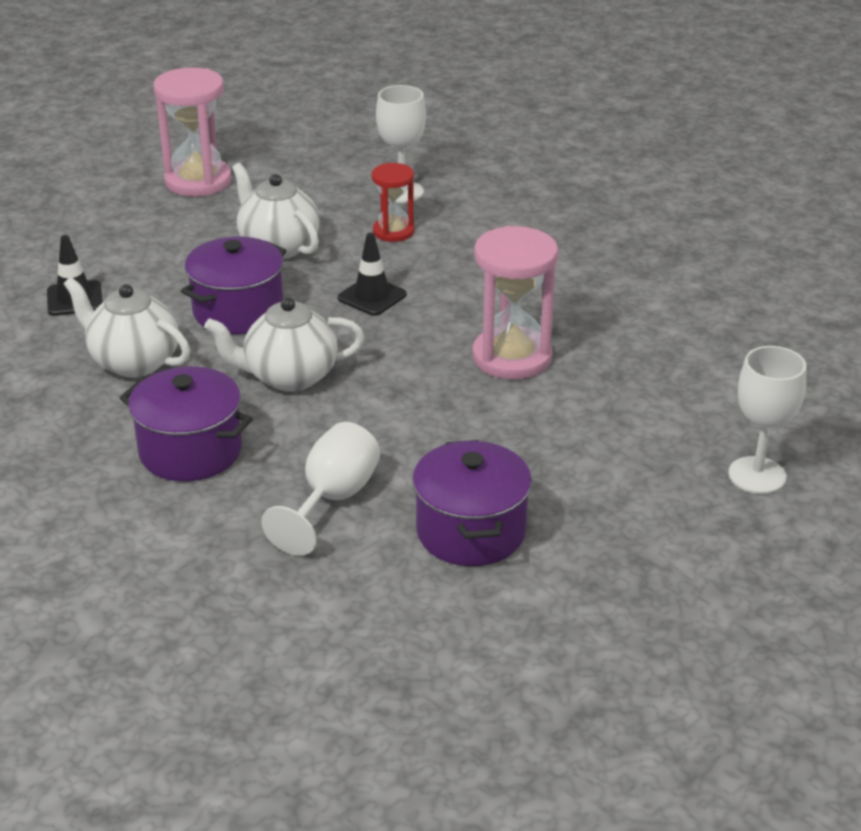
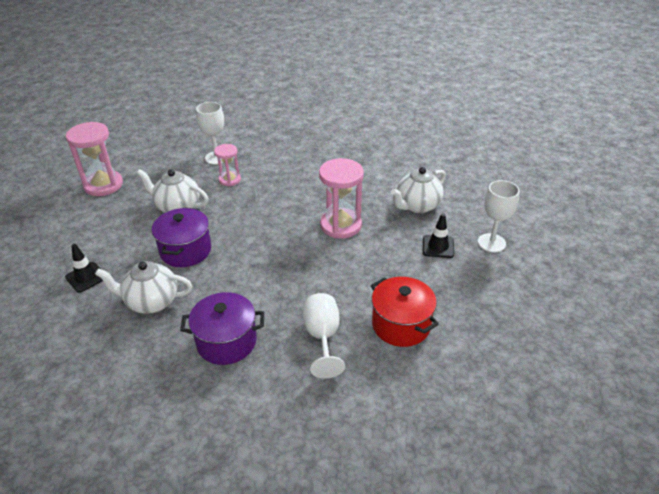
camera: 30 degrees left, 5 degrees up
(289, 377) = (243, 277): white teapot -> white teapot (417, 206)
(372, 296) = (248, 218): black traffic cone -> black traffic cone (438, 246)
(393, 231) = (230, 180): red hourglass -> pink hourglass
(471, 531) = (401, 325): purple pot -> red pot

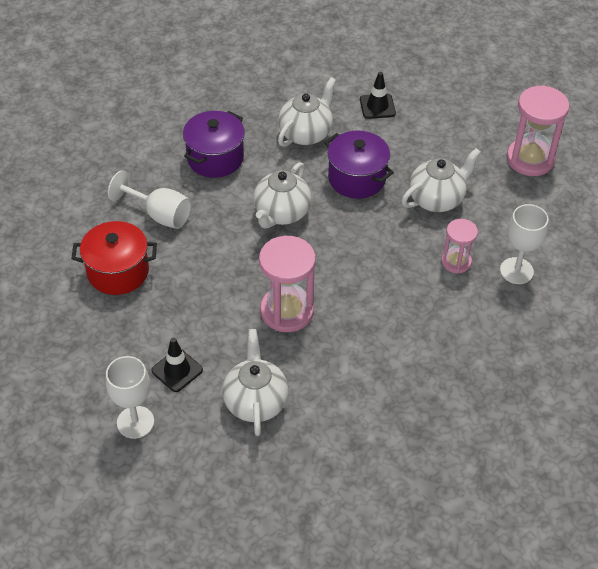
camera: 125 degrees right, 10 degrees up
(256, 270) = (281, 213): none -> white teapot

